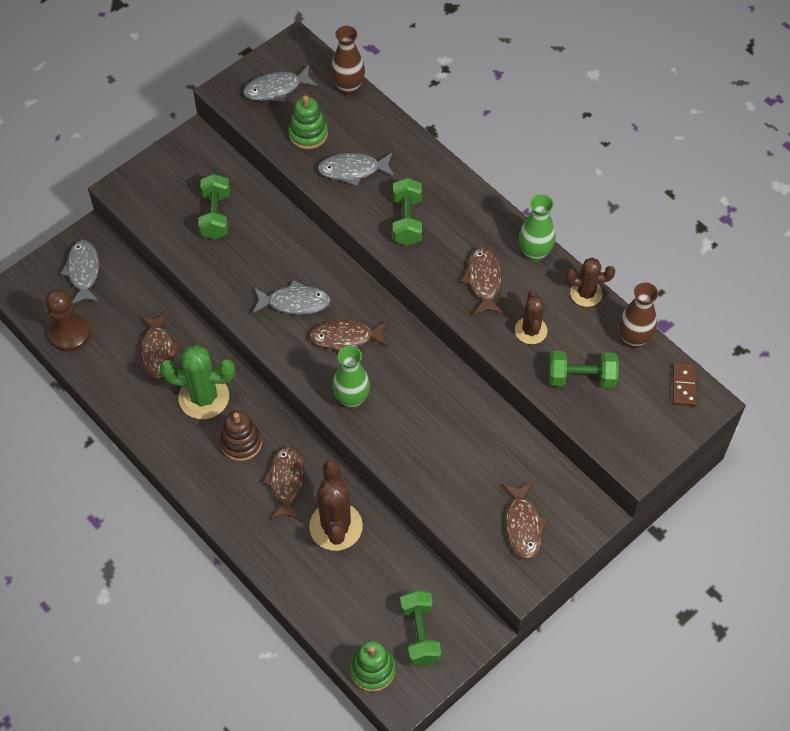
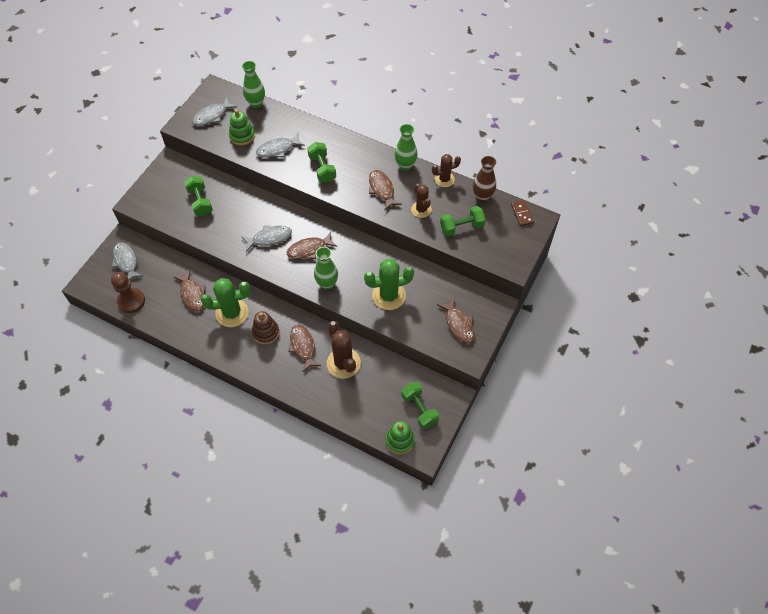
camera: 20 degrees left, 0 degrees up
(348, 88) = (256, 103): brown vase -> green vase
(436, 447) = (389, 295): none -> green cactus

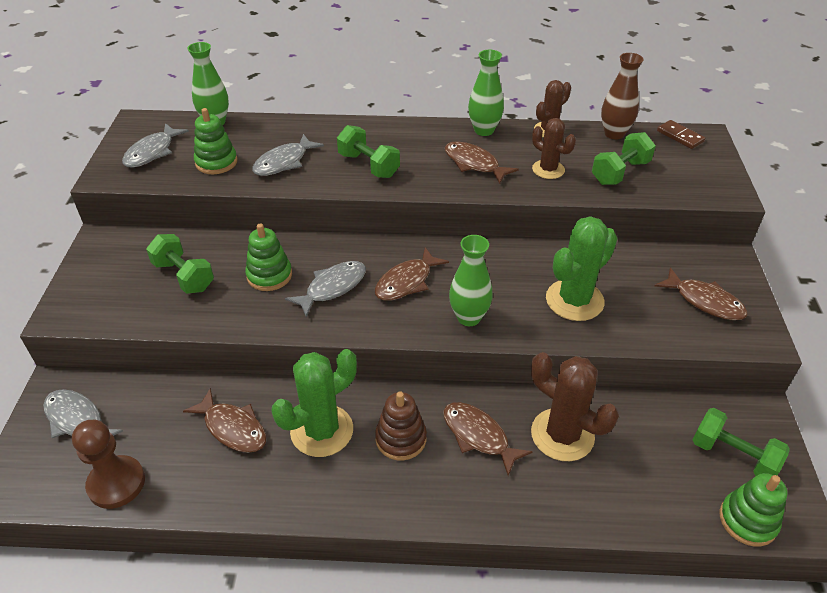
camera: 25 degrees left, 15 degrees down
(242, 218) = (269, 275): none -> green stacking toy

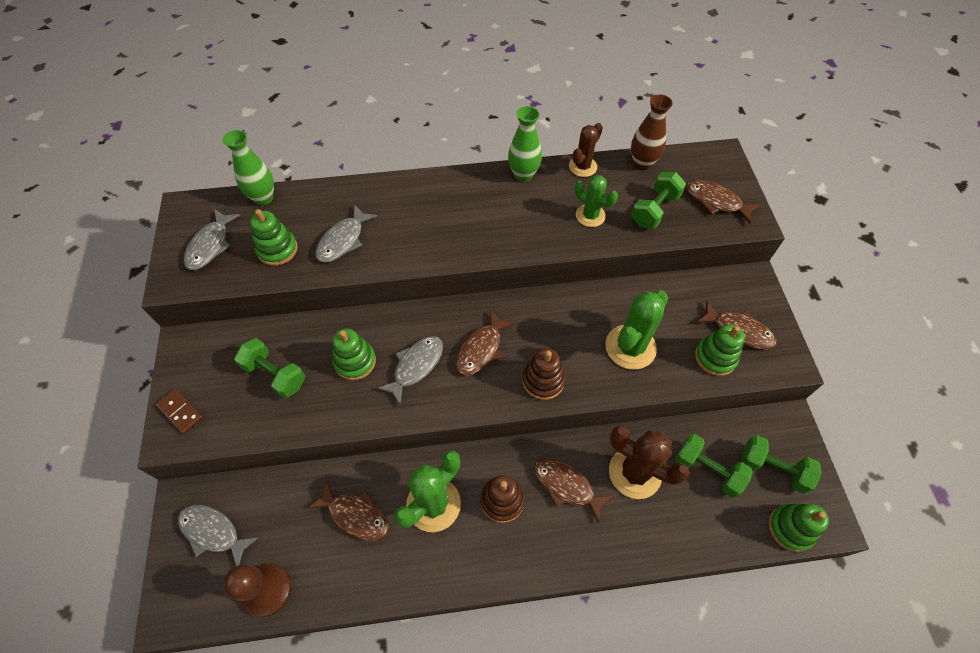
camera: 10 degrees left, 15 degrees up
(368, 165) = (424, 233): green dumbbell -> green dumbbell (707, 470)
(469, 317) = (543, 380): green vase -> brown stacking toy
(474, 164) = (522, 218): brown fish -> brown fish (715, 201)
(548, 169) = (590, 215): brown cactus -> green cactus
(672, 322) = (715, 357): none -> green stacking toy
(680, 136) = (701, 159): brown domino -> brown domino (180, 412)

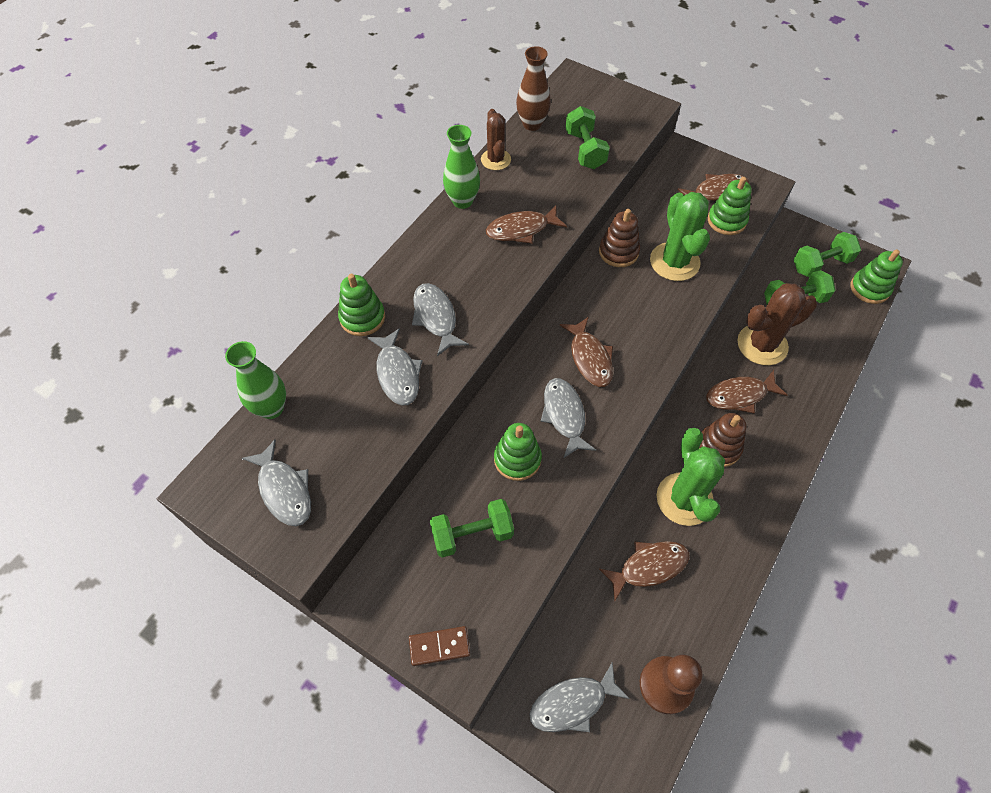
camera: 50 degrees left, 0 degrees up
(277, 249) = (352, 433): green stacking toy -> green stacking toy (362, 318)
(407, 229) = (436, 317): none -> grey fish
(543, 380) = (656, 336): brown stacking toy -> brown stacking toy (618, 252)
(590, 215) = (550, 190): green cactus -> none
(715, 201) = (613, 112): brown fish -> brown fish (521, 229)

